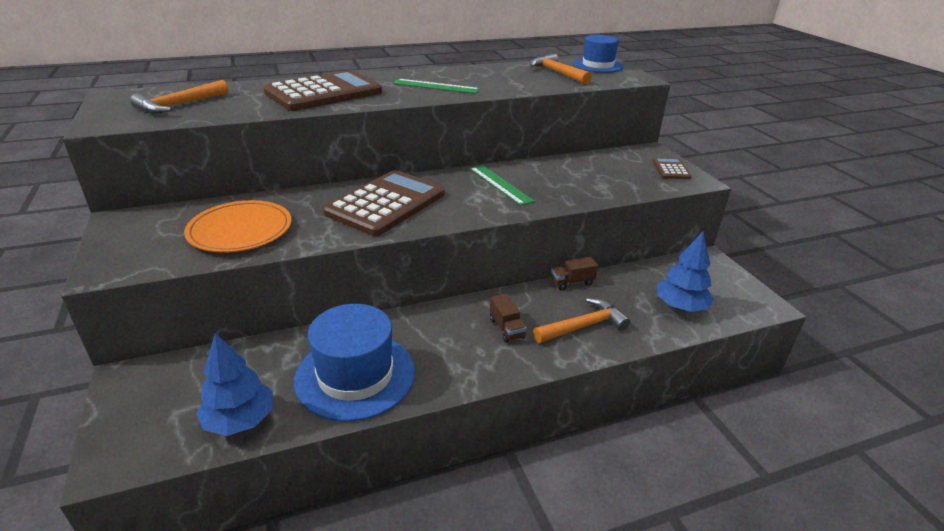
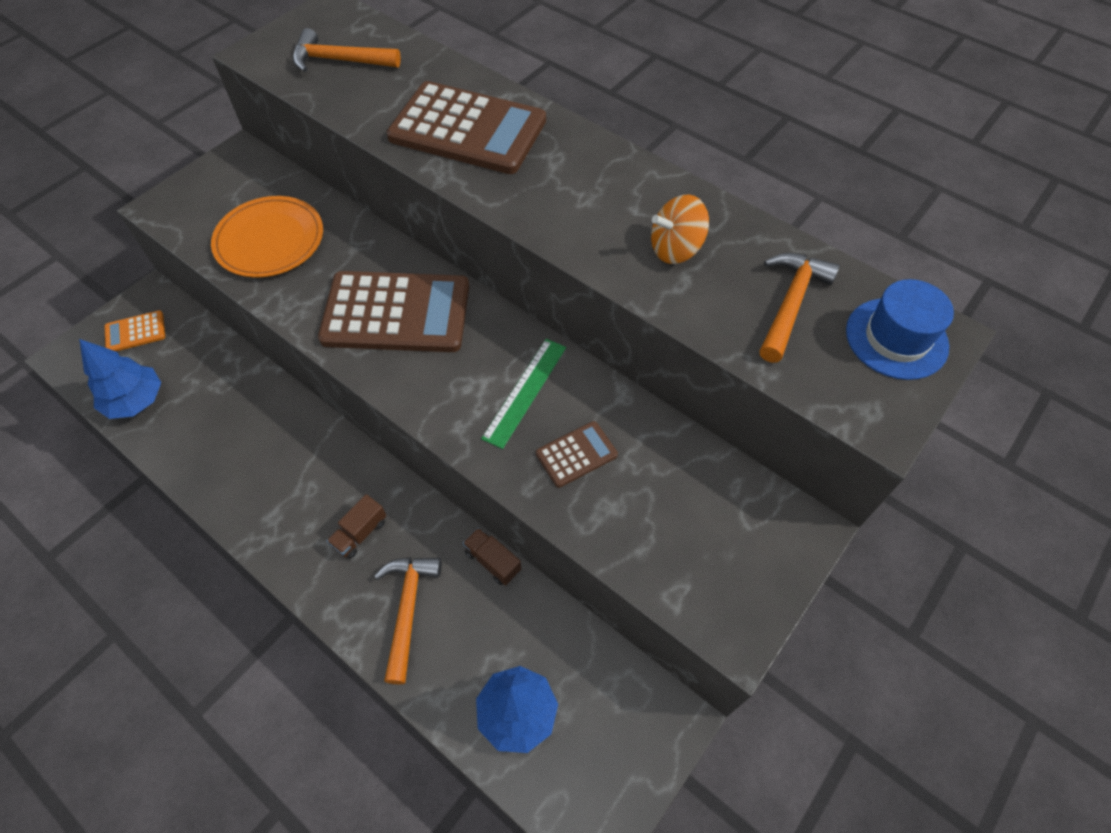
camera: 60 degrees right, 25 degrees up
(154, 399) = (135, 332): none -> orange calculator
(355, 375) = (223, 444): blue hat -> none
(436, 86) = (585, 207): green ruler -> none
(494, 80) = (675, 249): none -> orange spinning top
(583, 326) = (407, 610): orange hammer -> orange hammer turned 120 degrees counterclockwise
(670, 169) = (750, 581): brown calculator -> brown calculator (576, 454)

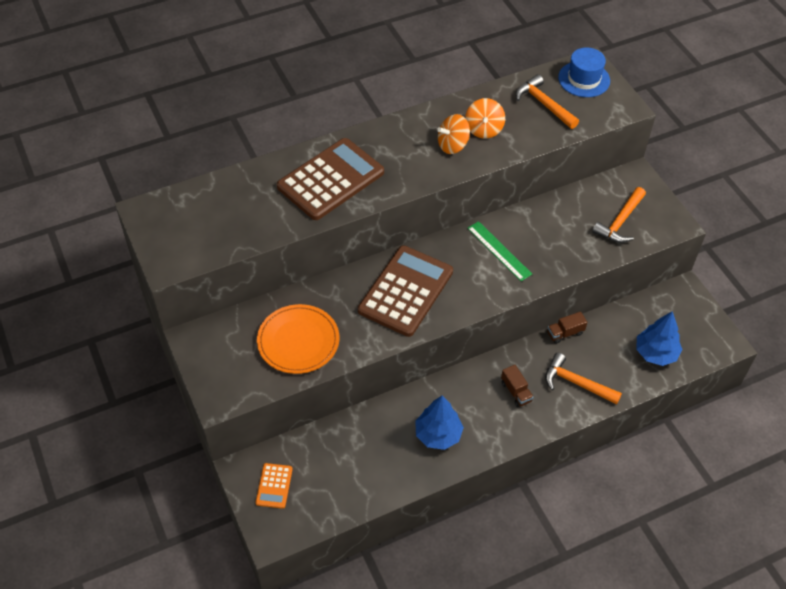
camera: 65 degrees left, 5 degrees down
(136, 401) = (342, 497): blue tree -> blue tree (438, 434)
(340, 61) = (213, 221): orange hammer -> orange hammer (620, 222)
(576, 454) = (551, 244): brown calculator -> none
(616, 225) = (452, 145): none -> orange spinning top

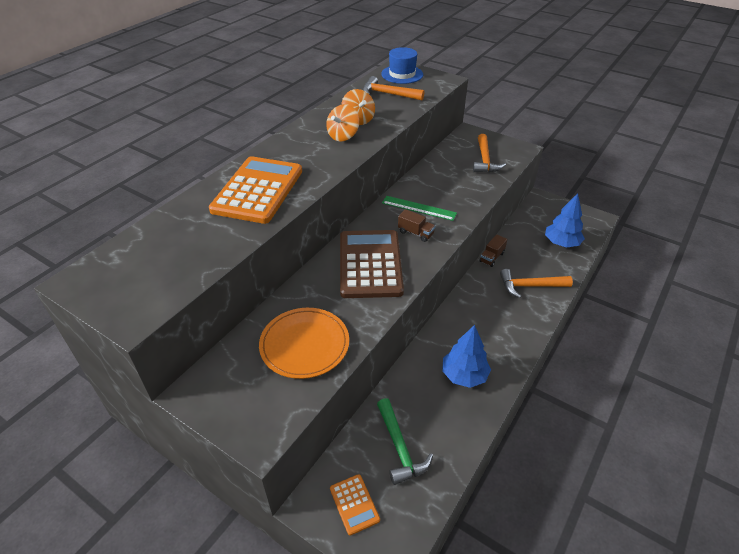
camera: 30 degrees left, 10 degrees down
(330, 180) = (258, 190): brown calculator -> orange calculator
(338, 464) = (400, 447): none -> green hammer
(516, 392) = (494, 313): brown truck -> brown truck (415, 233)

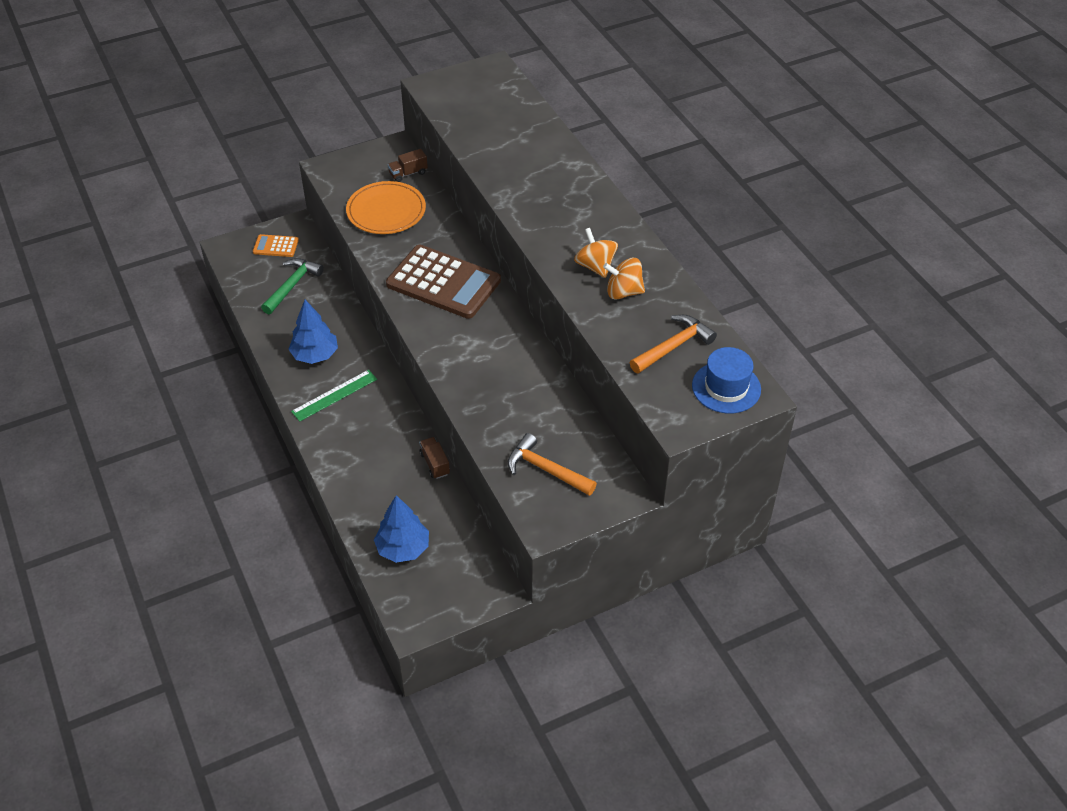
camera: 120 degrees right, 5 degrees up
(258, 190) = (538, 177): orange calculator -> none
(400, 447) = (292, 286): green hammer -> green hammer turned 105 degrees clockwise
(415, 233) = (460, 334): brown truck -> brown truck (408, 173)
(419, 208) = (498, 356): green ruler -> green ruler (334, 395)
(530, 286) = (367, 470): orange hammer -> none

